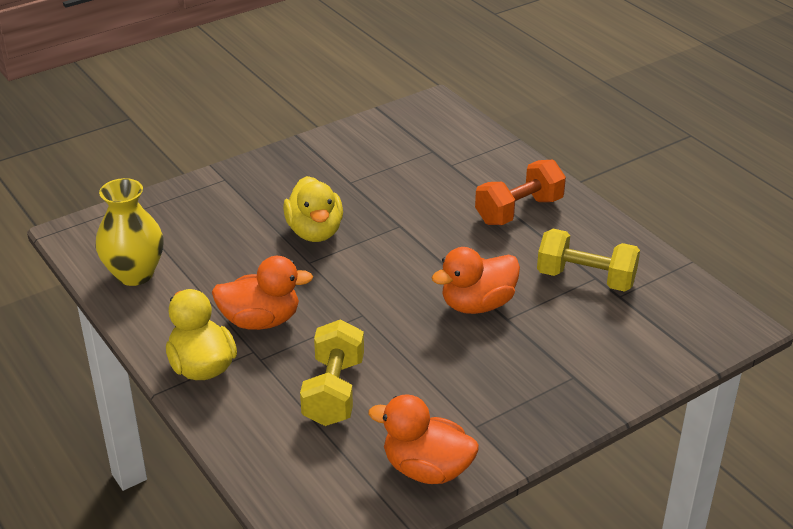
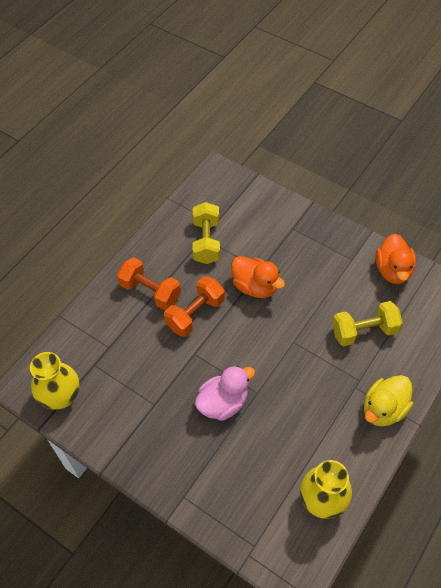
camera: 110 degrees left, 20 degrees up
(261, 321) = (327, 395): orange duck -> none
(315, 232) = (223, 403): yellow duck -> pink duck
(404, 124) = (61, 397): none -> yellow vase
(461, 240) = (195, 314): none -> orange dumbbell

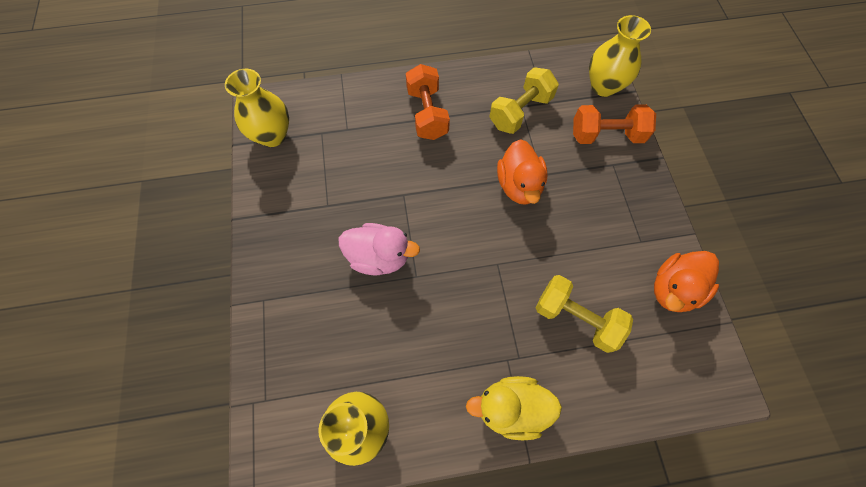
camera: 45 degrees right, 10 degrees up
(195, 314) = (442, 163): orange dumbbell -> orange dumbbell (606, 135)
(237, 185) = (603, 86): none -> yellow vase

